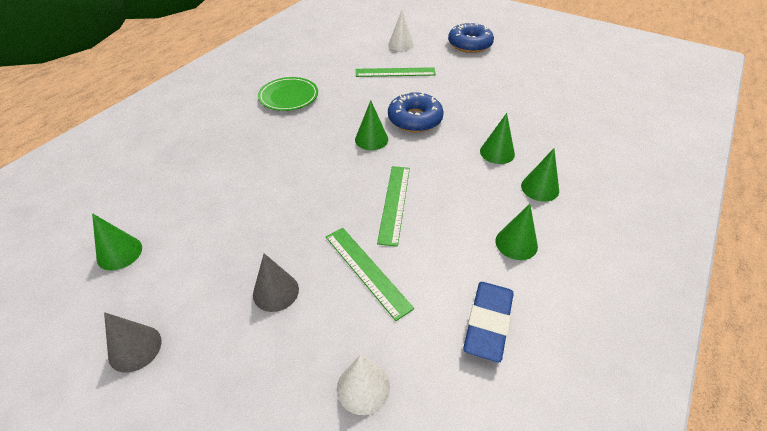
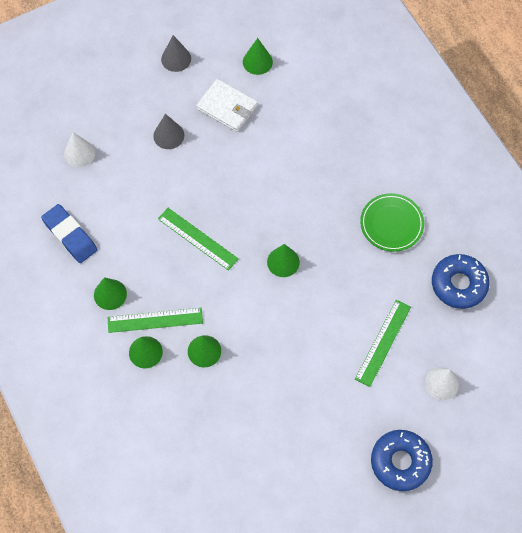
camera: 120 degrees right, 20 degrees up
(205, 252) = (227, 107): none -> white wallet
(367, 271) = (150, 191): green ruler -> green ruler (155, 320)
(415, 119) = (290, 313): blue donut -> blue donut (459, 284)

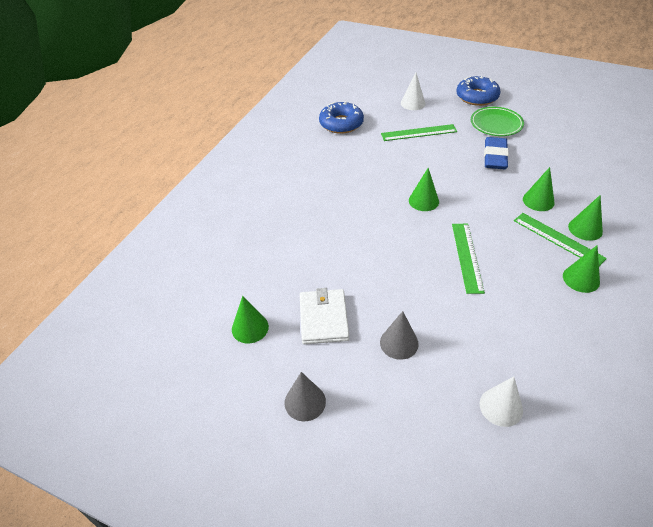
camera: 125 degrees left, 20 degrees down
(70, 235) = (580, 346): blue eraser -> blue eraser (495, 157)
(391, 224) = (330, 168): green plate -> green plate (496, 124)

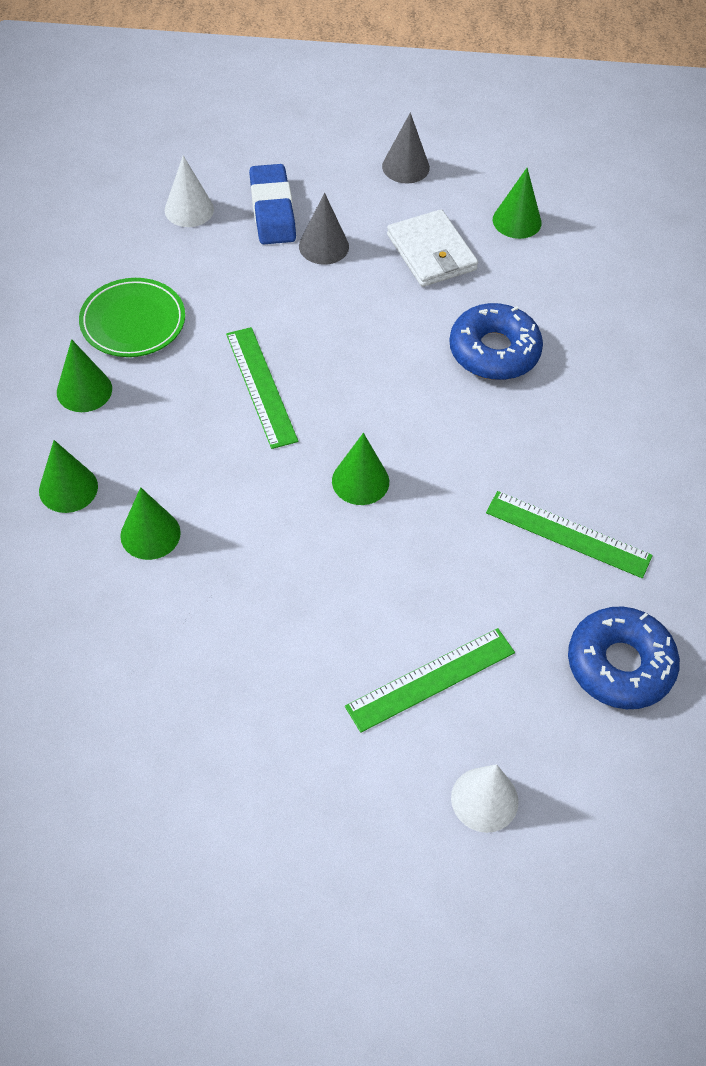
camera: 155 degrees right, 10 degrees up
(477, 97) = (324, 882): blue donut -> blue donut (494, 351)
(495, 157) = (245, 640): blue eraser -> blue eraser (272, 210)
(496, 124) = (256, 764): green plate -> green plate (133, 322)
(558, 239) = (116, 455): green ruler -> green ruler (568, 534)

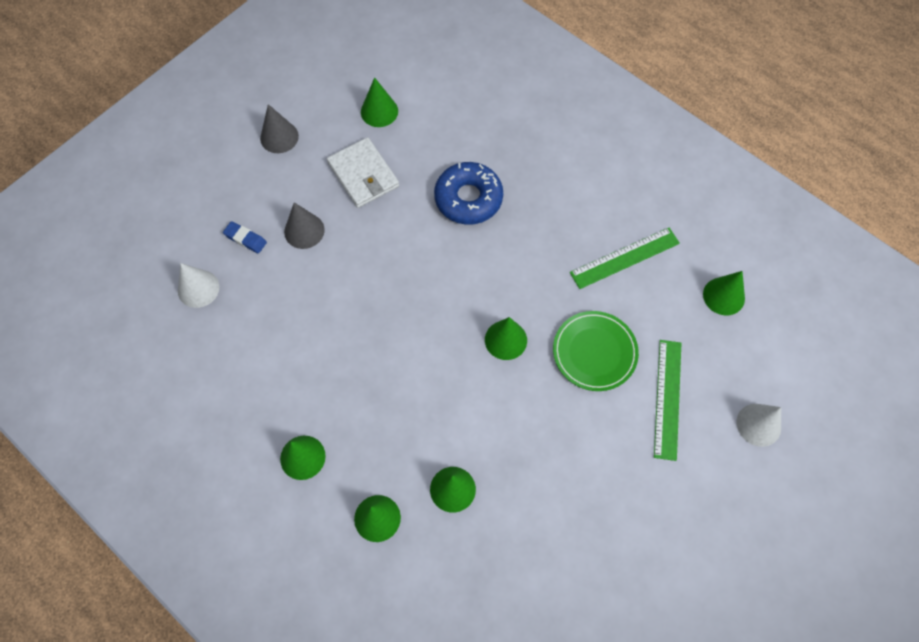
camera: 50 degrees left, 10 degrees up
(133, 322) = (268, 389): green plate -> green plate (594, 352)
(261, 386) = (388, 346): green ruler -> none
(272, 210) = (245, 239): blue eraser -> blue eraser, size x0.54
(431, 252) = (363, 175): white wallet -> white wallet turned 45 degrees clockwise
(619, 664) = (723, 296): blue donut -> green cone

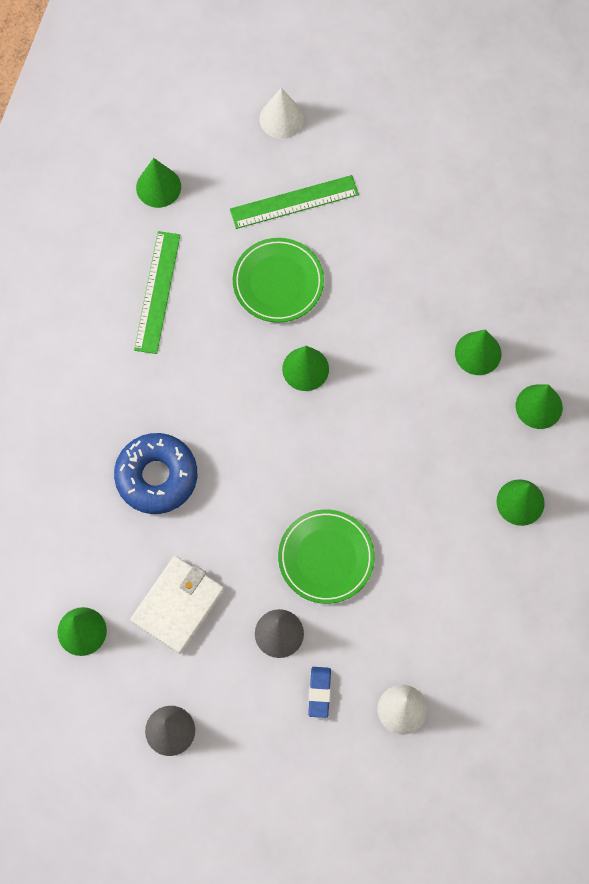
camera: 115 degrees left, 5 degrees up
(342, 287) = (326, 557): none -> green plate
(625, 258) = (157, 292): green ruler -> green ruler turned 60 degrees clockwise

